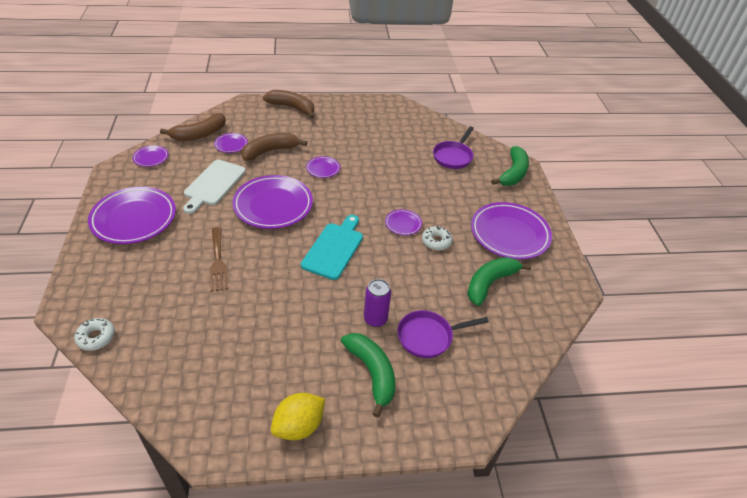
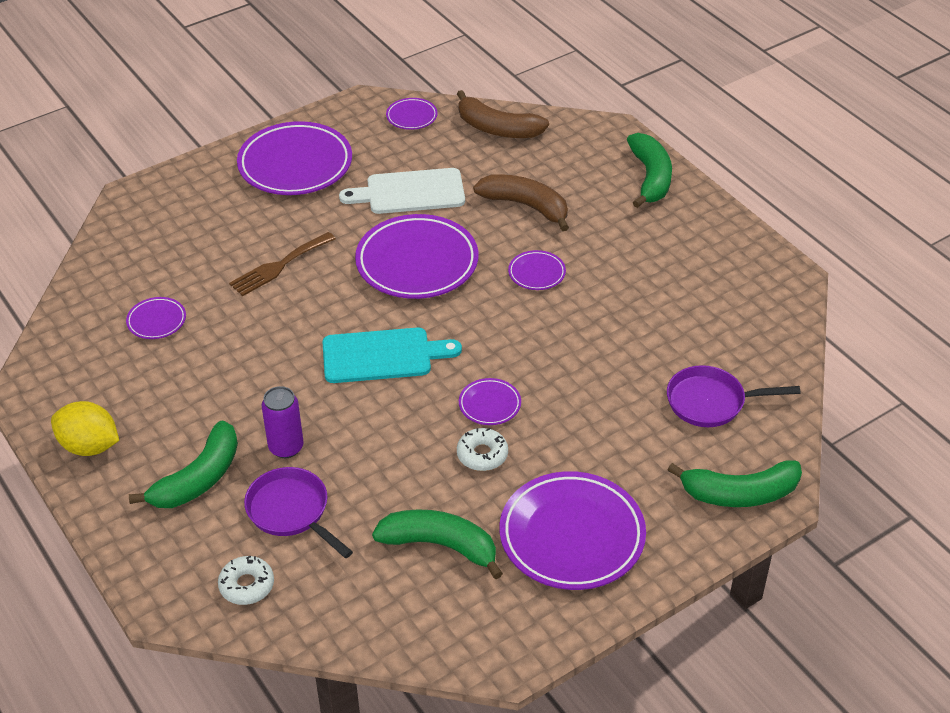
camera: 65 degrees right, 0 degrees up
(96, 337) = (110, 237): white donut -> white donut (247, 585)
(231, 145) = (504, 166): purple plate -> purple plate (156, 321)
(292, 107) = (650, 178): brown banana -> green banana

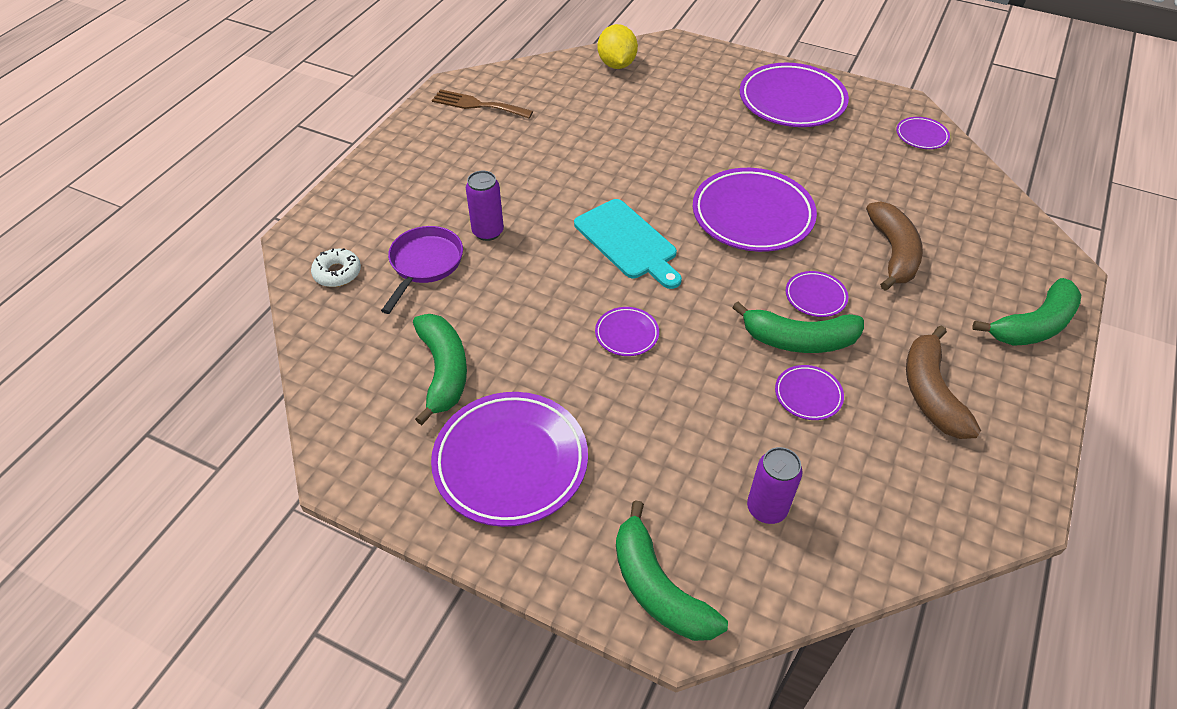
camera: 60 degrees right, 5 degrees up
(89, 446) = (421, 136): yellow lemon -> yellow lemon (616, 64)
(156, 321) = (563, 111): purple plate -> purple plate (808, 395)
(198, 478) = (425, 201): green banana -> green banana (799, 340)
(279, 266) = (673, 143): brown fork -> brown fork (477, 105)
(410, 192) = (830, 175): white cutting board -> none
(482, 454) = (564, 354): white donut -> none
(497, 128) = (970, 192): brown banana -> brown banana (930, 392)
(711, 402) = (766, 508): purple pan -> purple can

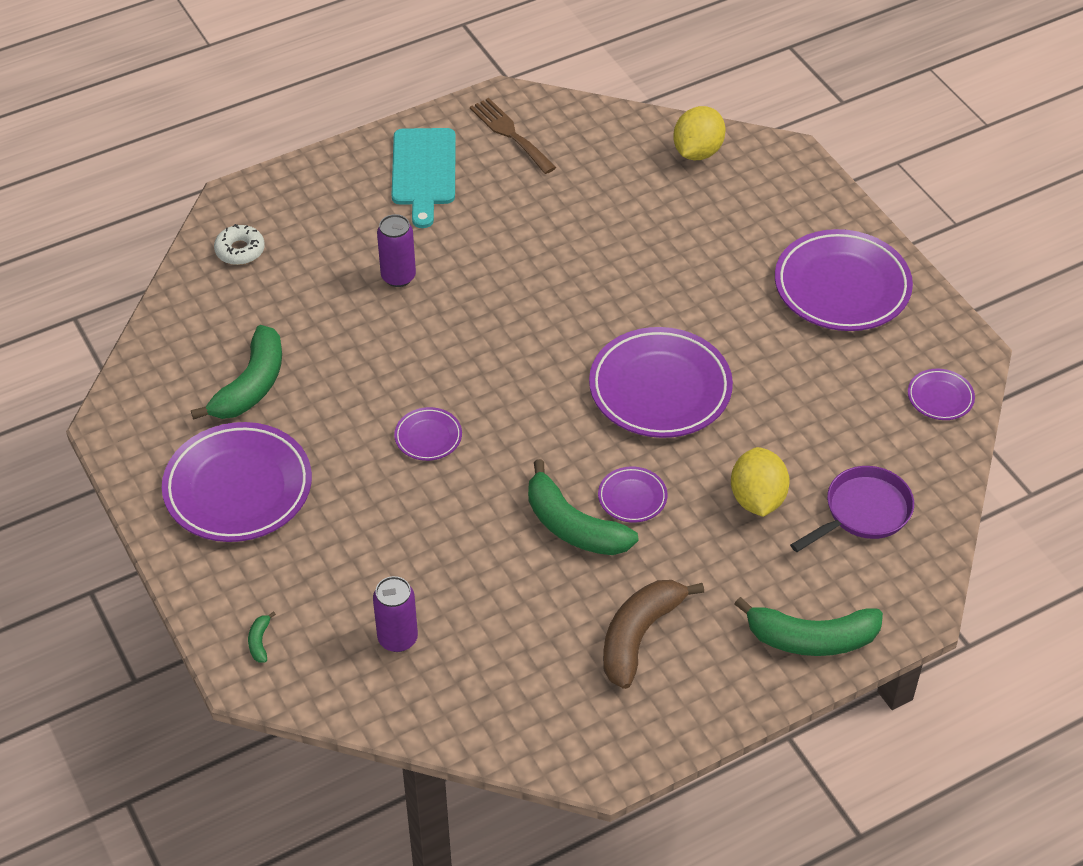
camera: 35 degrees right, 0 degrees up
(424, 264) = (317, 280): purple pan -> purple pan (863, 512)
(628, 242) = (514, 353): turquoise cutting board -> turquoise cutting board (423, 171)
(658, 588) = (259, 641): green banana -> green banana, size x0.40
(808, 395) = (528, 575): purple plate -> none
(893, 253) = (757, 499): brown banana -> yellow lemon

